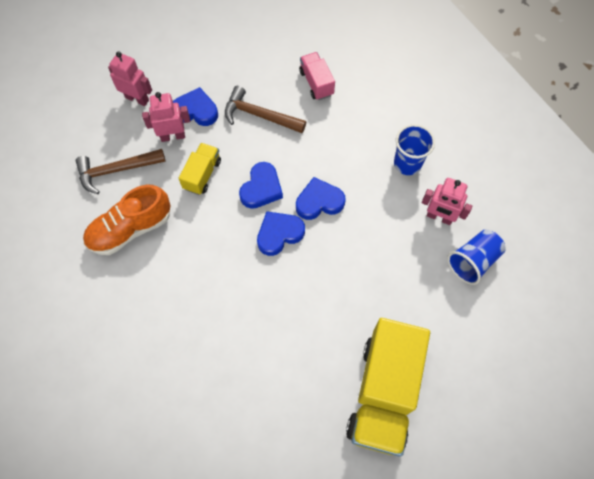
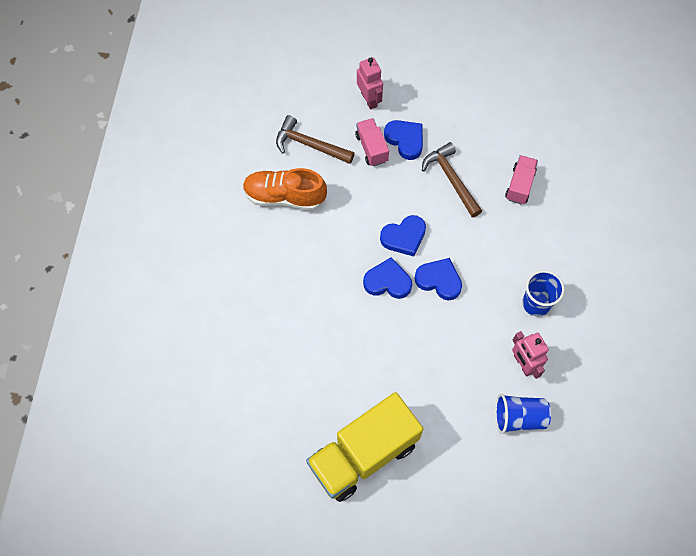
camera: 40 degrees right, 0 degrees up
(173, 136) = (371, 148): pink robot -> pink truck
(202, 174) = (369, 194): yellow truck -> none

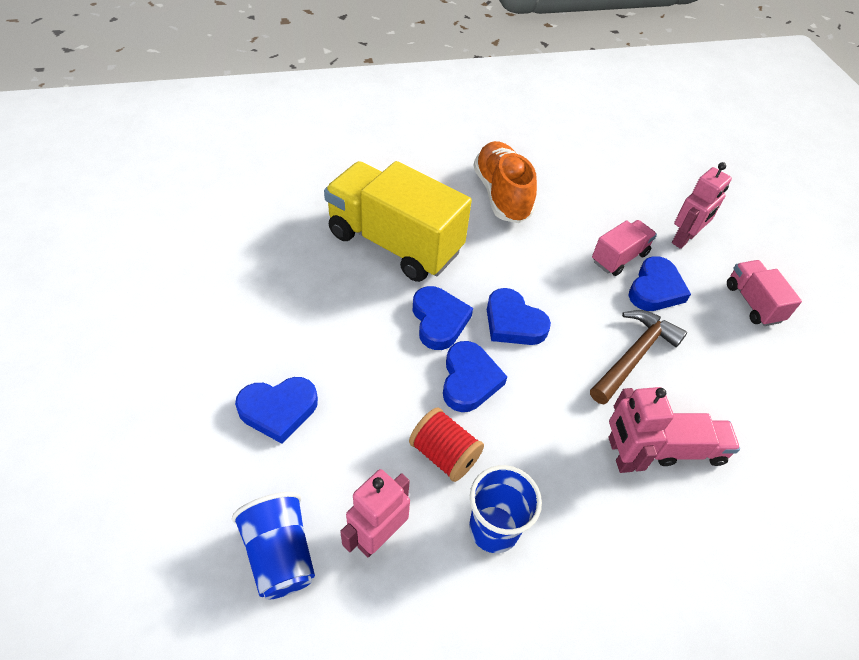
camera: 65 degrees right, 15 degrees down
(309, 145) = (582, 200): brown hammer -> none
(363, 454) = (175, 356): yellow truck -> yellow truck (394, 243)
(426, 398) = (278, 410): none -> blue heart
(434, 90) = (752, 303): none -> pink truck
(485, 313) = (444, 454): none -> red spool
(512, 220) = (619, 454): none -> pink robot

